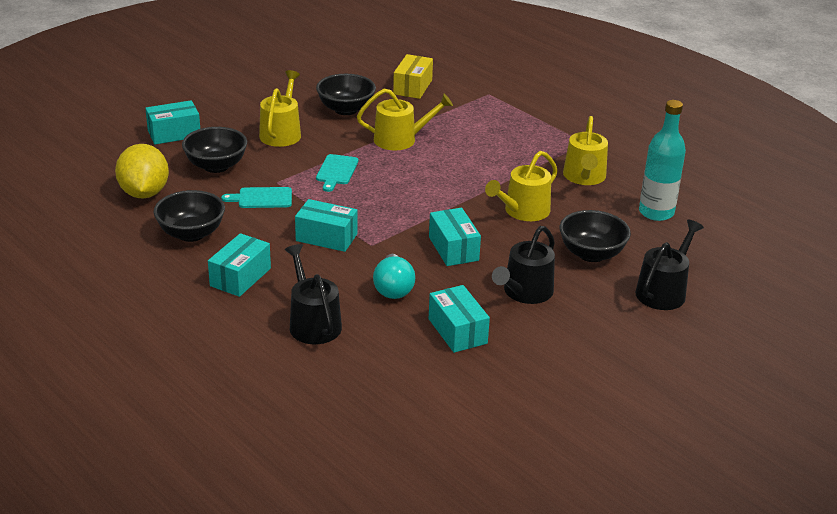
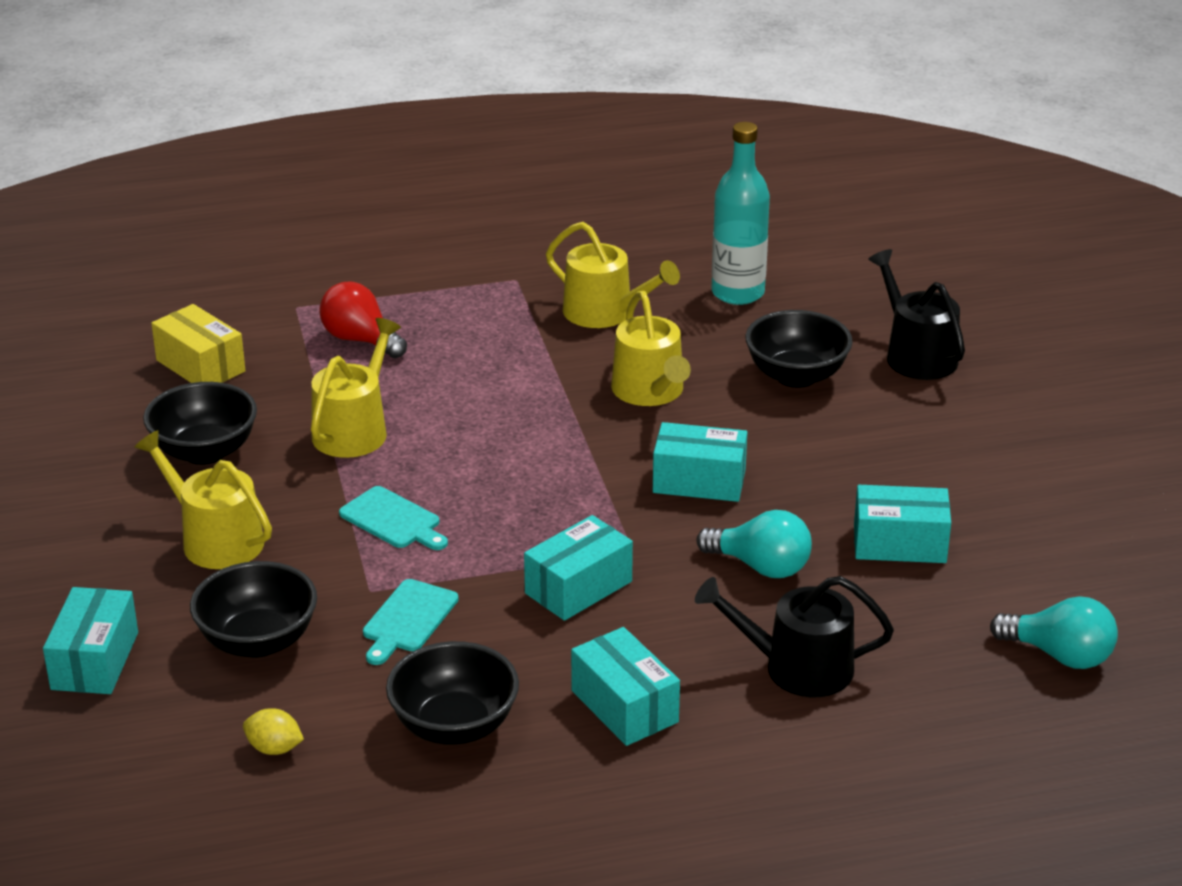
camera: 60 degrees left, 0 degrees up
(144, 193) = (274, 748): yellow lemon -> yellow lemon, size x0.44
(398, 417) = (1059, 655): none -> turquoise light bulb
(478, 118) = (360, 340): none -> red light bulb
(525, 292) = (847, 458): black watering can -> none

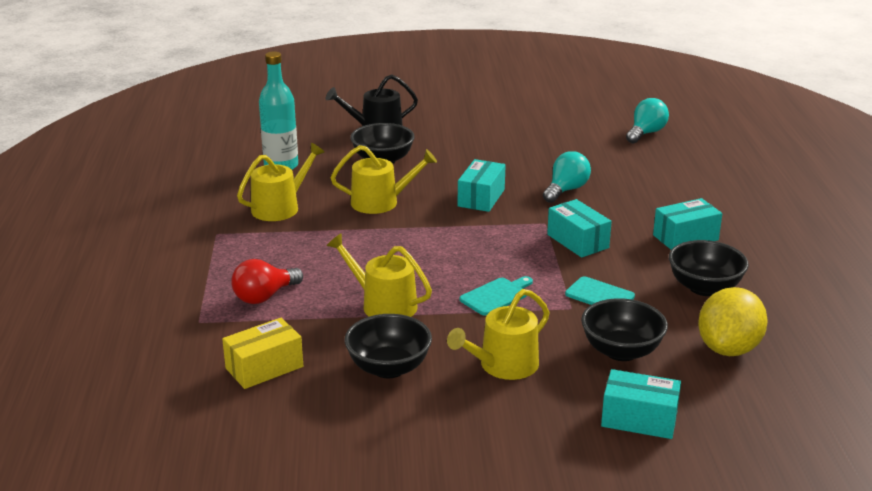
camera: 80 degrees left, 5 degrees down
(274, 748) = (728, 348): yellow lemon -> yellow lemon, size x2.25
(797, 668) = (653, 191): black watering can -> none
(899, 544) = (552, 155): turquoise box -> none

